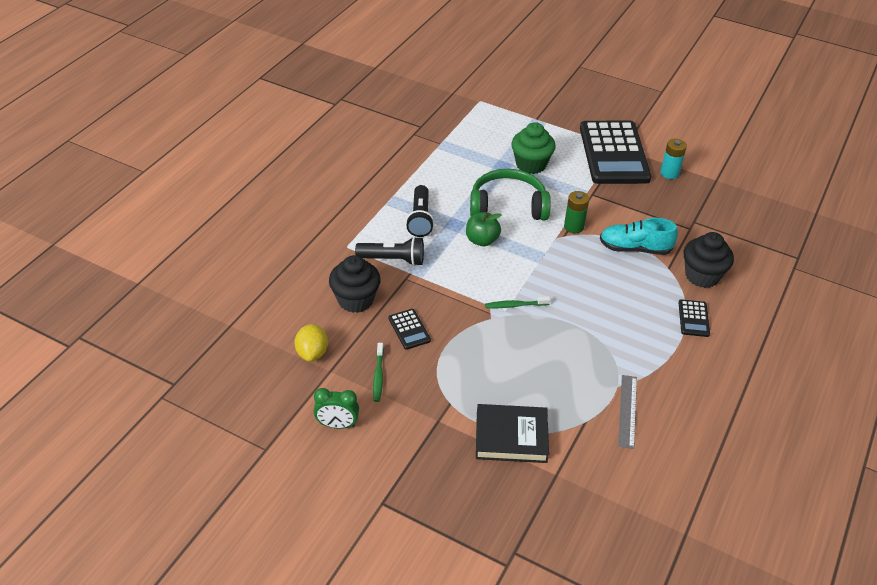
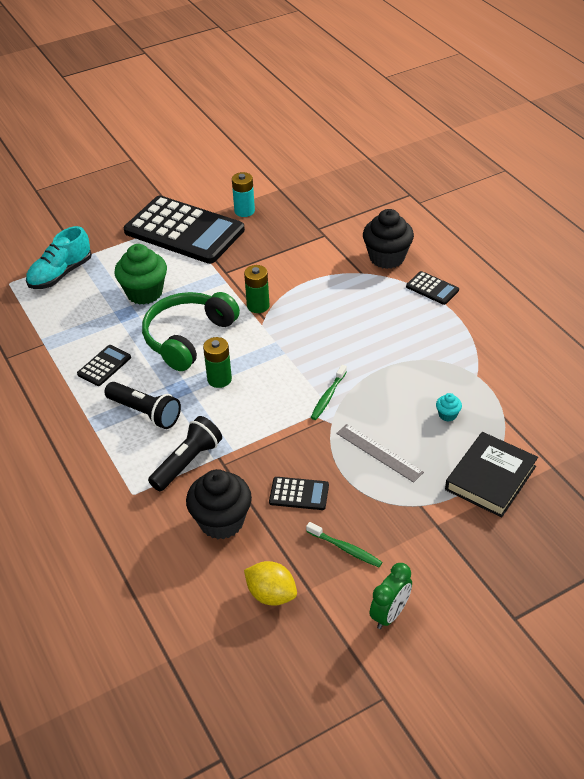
camera: 55 degrees left, 0 degrees up
(445, 180) = (104, 366): none -> black calculator
(482, 240) = (219, 379): green apple -> green battery
(557, 384) = (447, 415): none -> turquoise cupcake
(627, 411) = (508, 383): grey ruler -> grey ruler (379, 452)
(635, 248) = (320, 281): turquoise shoe -> turquoise shoe (61, 274)

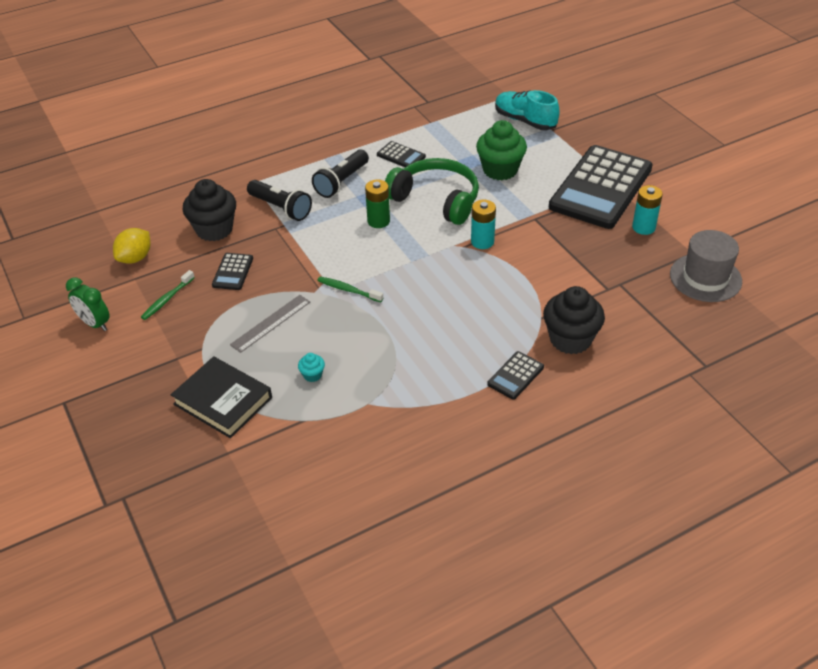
camera: 90 degrees right, 0 degrees up
(258, 306) = (482, 242): green battery -> turquoise battery
(310, 185) = (705, 278): none -> grey hat

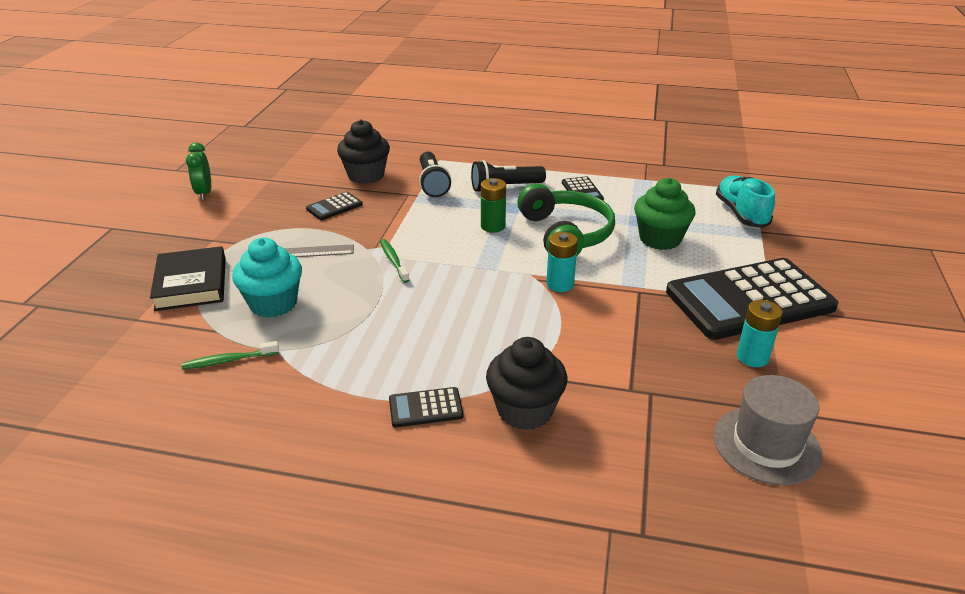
camera: 40 degrees right, 10 degrees down
(135, 258) = (290, 168): yellow lemon -> none
(167, 299) = (267, 202): green toothbrush -> green toothbrush (229, 360)
(312, 375) = (273, 304): turquoise cupcake -> turquoise cupcake, size x2.30

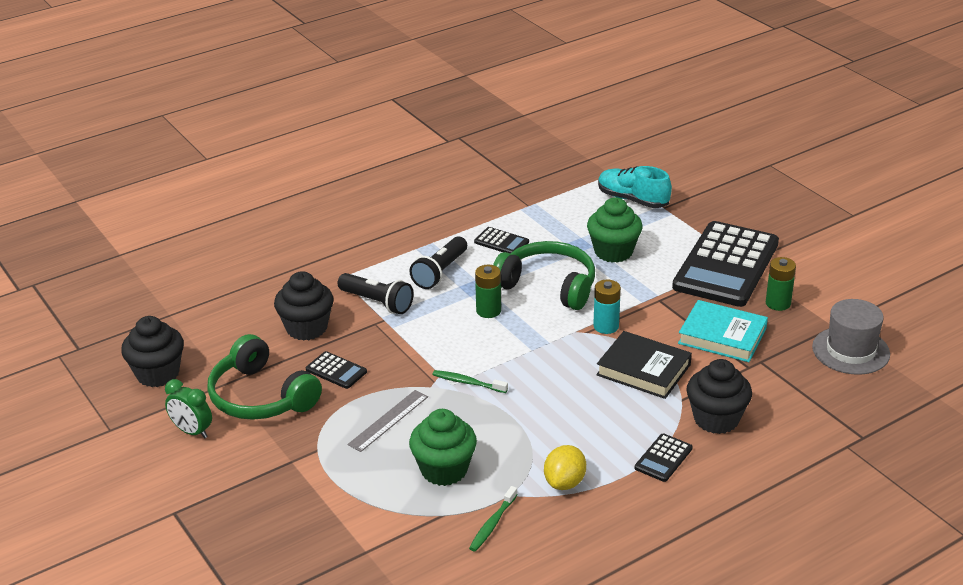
camera: 45 degrees left, 0 degrees up
(191, 284) = (351, 501): black book -> black book (643, 370)
(250, 156) = (158, 374): none -> black cupcake
(270, 196) = (261, 397): none -> green headphones
(273, 304) = (444, 470): turquoise cupcake -> green cupcake
(325, 369) = (564, 482): none -> yellow lemon
(334, 207) = (336, 371): black calculator -> black calculator turned 60 degrees counterclockwise
(649, 350) = (722, 336): none -> turquoise book
(752, 357) = (778, 303): turquoise battery -> green battery

